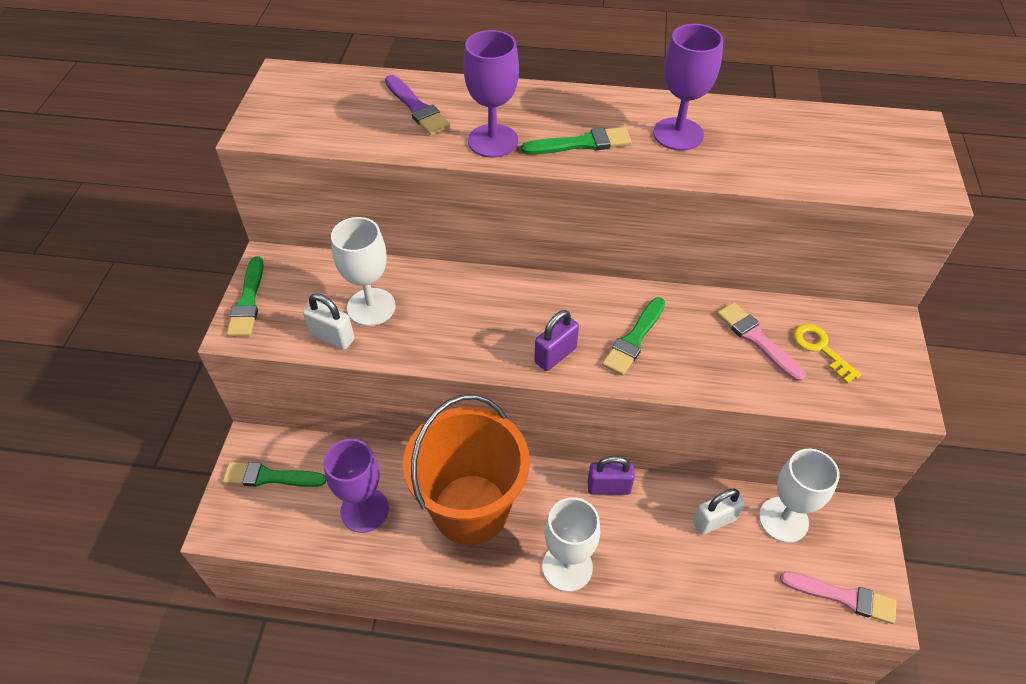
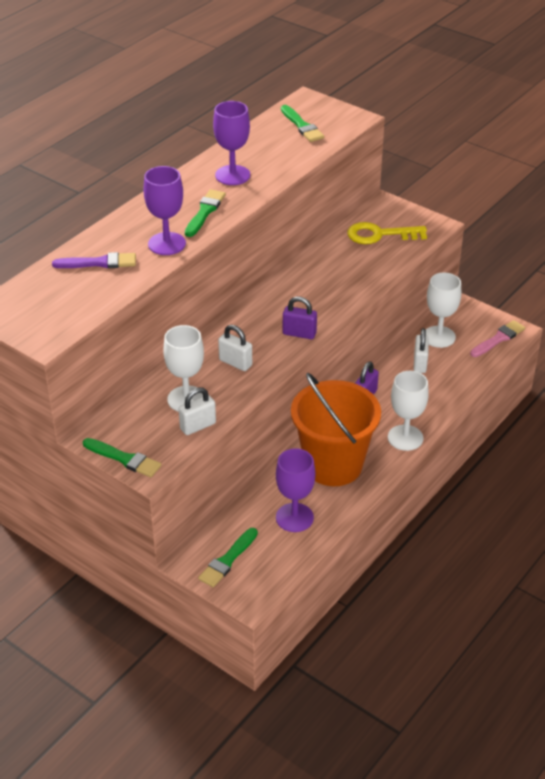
camera: 60 degrees left, 10 degrees down
(460, 320) = (235, 363): none -> white padlock
(555, 355) = (299, 334): purple padlock -> purple padlock turned 60 degrees counterclockwise
(634, 339) = (314, 298): green brush -> green brush (302, 126)
(757, 339) = (354, 253): pink brush -> none
(820, 349) = (380, 235): yellow key -> yellow key, size x1.56

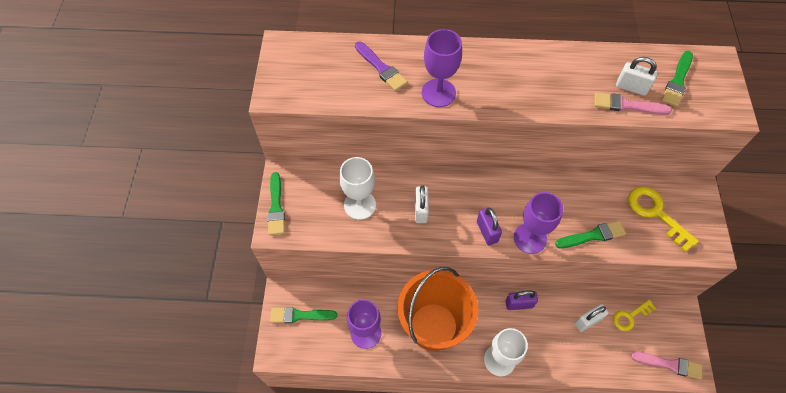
camera: 55 degrees right, 20 degrees up
(198, 426) = (338, 230): white padlock -> white padlock (631, 87)
(205, 212) = (499, 91): green brush -> green brush (593, 235)
(232, 175) = (562, 78): purple goblet -> purple goblet (530, 238)
(295, 159) = (627, 105): none -> pink brush
(439, 337) = (630, 316): white goblet -> yellow key

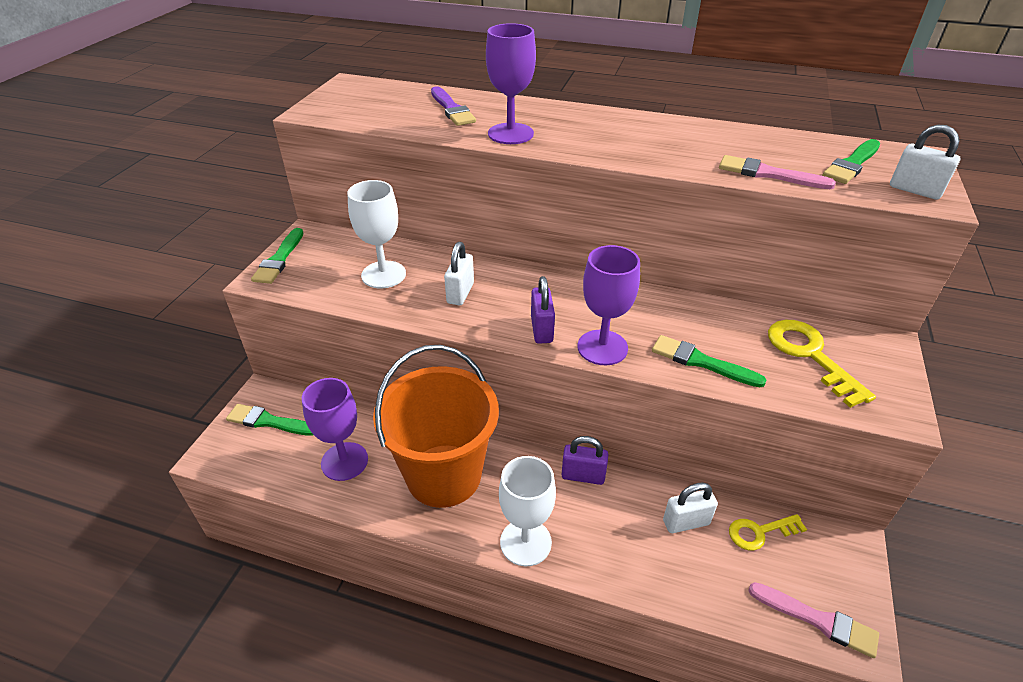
camera: 15 degrees right, 20 degrees down
(593, 235) = (701, 362): green brush -> green brush turned 150 degrees counterclockwise
(631, 87) = (780, 161): white padlock -> white padlock (915, 190)

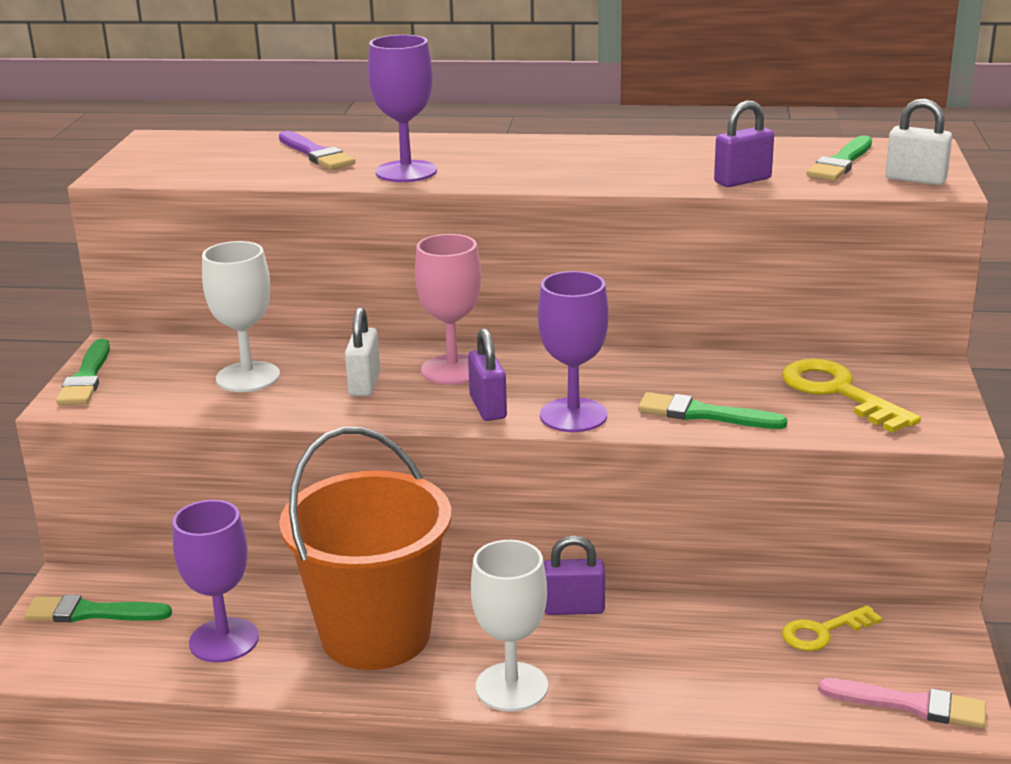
camera: 10 degrees left, 15 degrees down
(524, 289) = (452, 370): none -> pink goblet
(686, 522) = (724, 636): white padlock -> none
(768, 174) = (742, 181): pink brush -> purple padlock

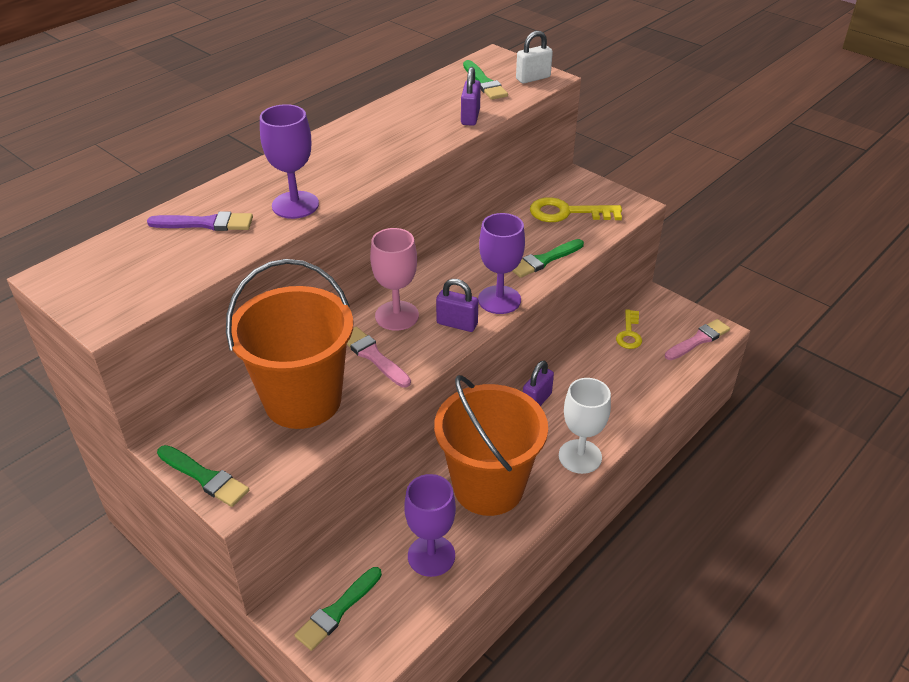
camera: 55 degrees left, 15 degrees up
(248, 377) = (303, 400): white goblet -> orange bucket
(364, 384) = (373, 356): white padlock -> pink brush

